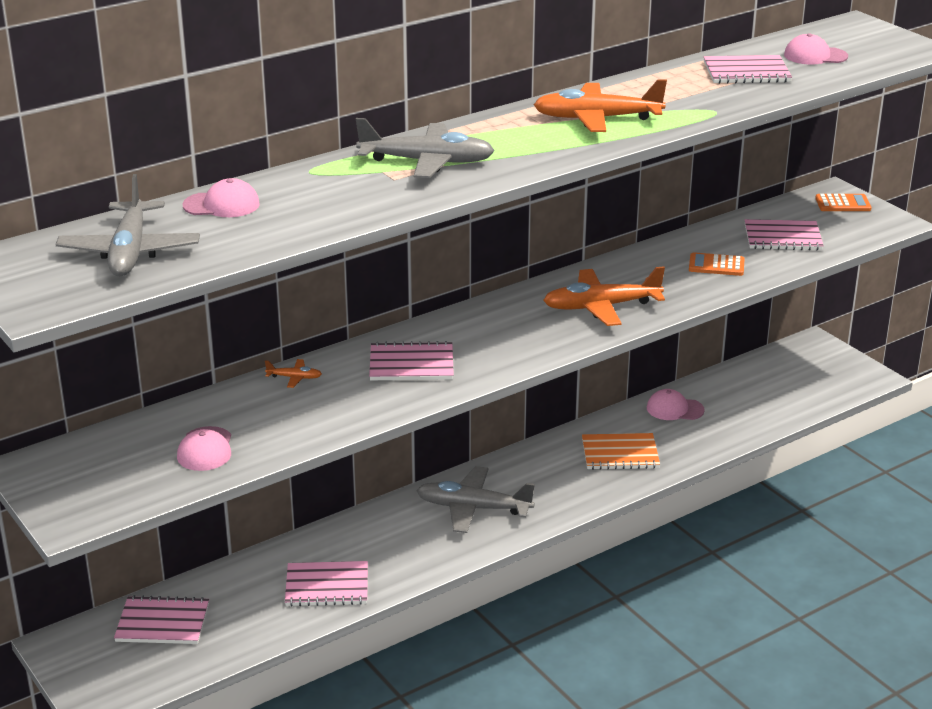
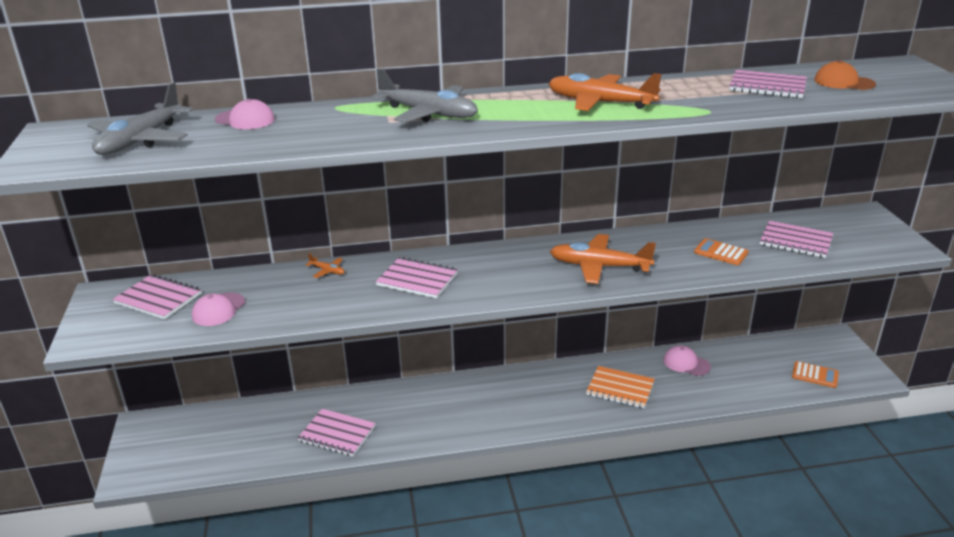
camera: 25 degrees right, 0 degrees up
(162, 622) = (213, 428): pink notebook -> pink notebook (158, 298)
(473, 508) = (481, 402): grey plane -> none
(815, 56) = (843, 82): pink cap -> orange cap
(843, 204) = (869, 224): orange calculator -> orange calculator (815, 375)

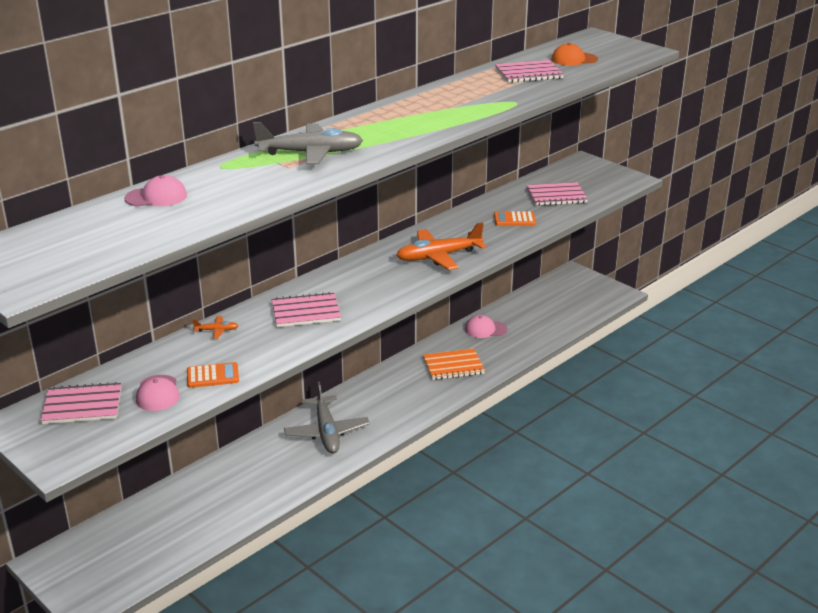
camera: 35 degrees left, 0 degrees up
(141, 140) = (90, 239): grey plane -> grey plane (327, 432)
(337, 434) = (253, 490): pink notebook -> none
(600, 103) = (430, 113): orange plane -> none
(815, 375) = (581, 305): orange calculator -> orange calculator (212, 376)

